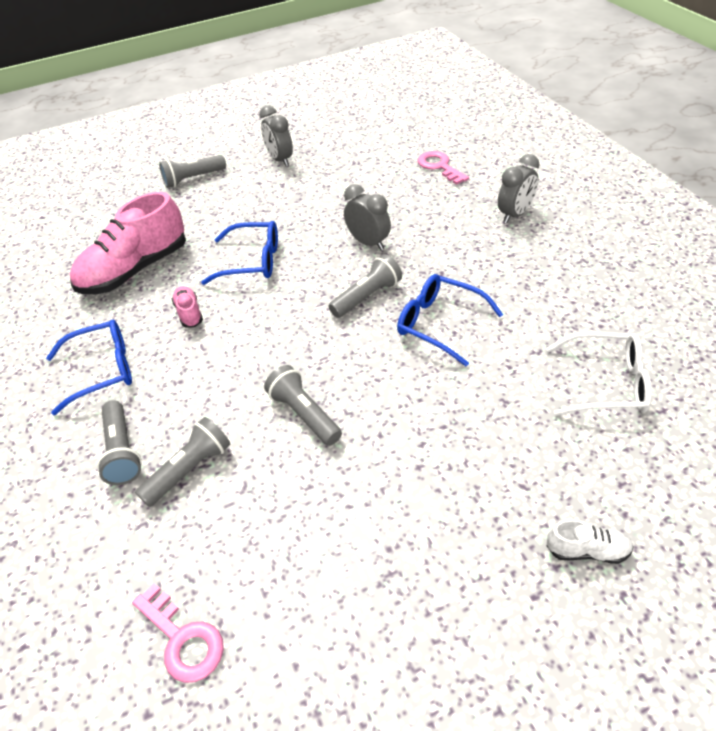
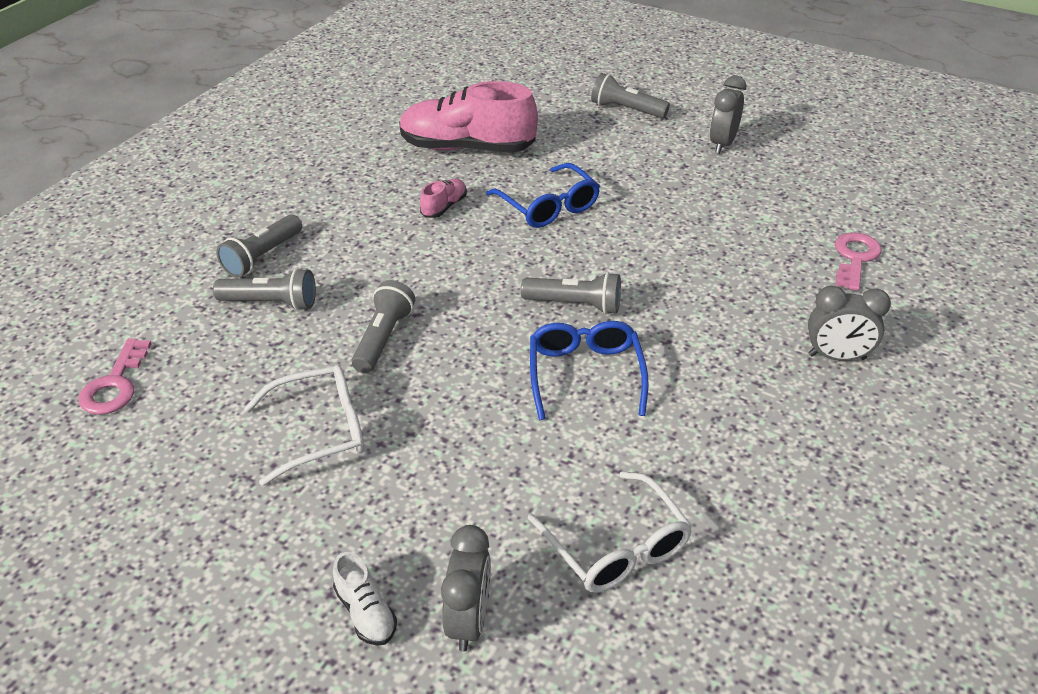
camera: 50 degrees right, 5 degrees down
(103, 370) = (336, 198): blue glasses -> none
(368, 243) = (658, 267): grey clock -> grey clock (468, 621)
(375, 499) = (321, 431): none -> white glasses

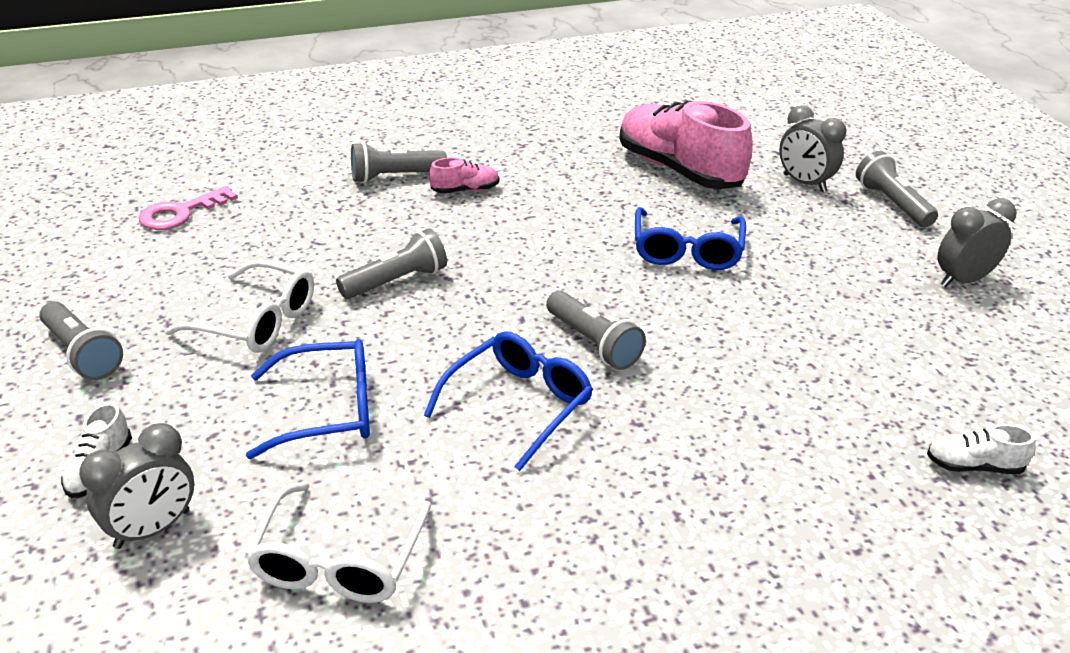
camera: 40 degrees right, 5 degrees down
(271, 303) = (354, 212): grey flashlight -> grey flashlight (83, 354)
(444, 207) = (590, 207): pink shoe -> pink shoe (465, 190)
(469, 459) = (328, 410): none -> blue glasses
(837, 357) = (805, 546): grey clock -> grey clock (804, 183)
(855, 258) = (973, 466): pink key -> white shoe

